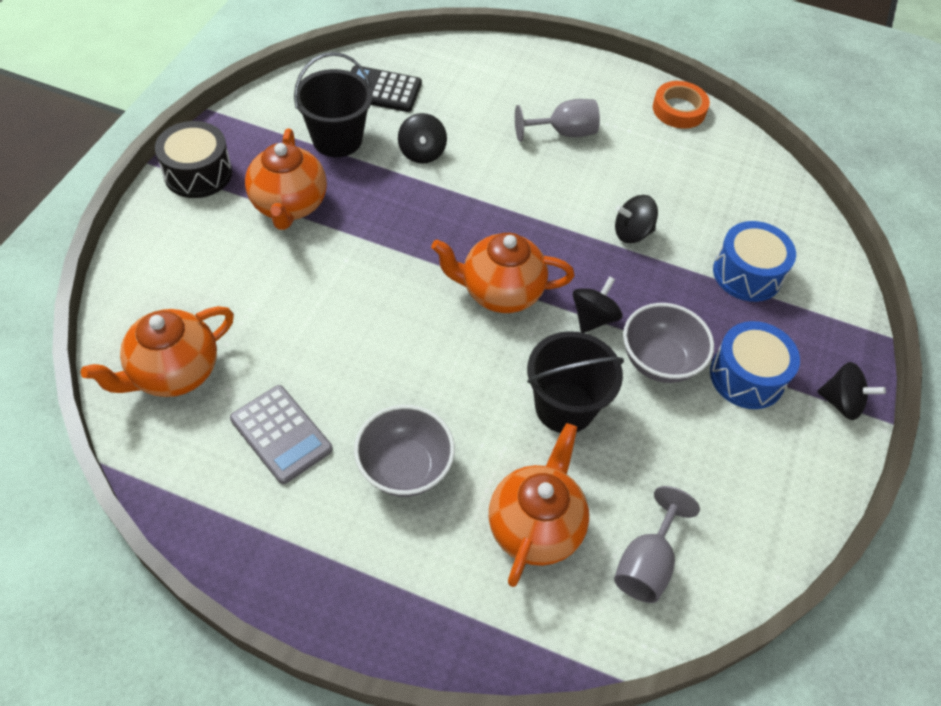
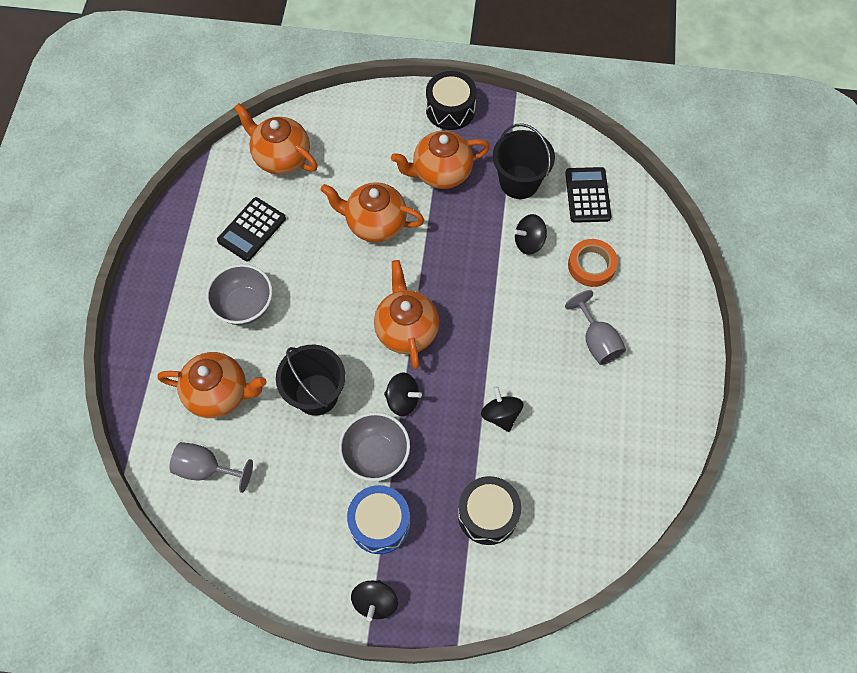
camera: 80 degrees right, 10 degrees up
(281, 434) = (252, 229): grey calculator -> black calculator
(334, 289) = (374, 224): none -> orange teapot
(679, 109) = (670, 433): orange tape -> orange tape (591, 265)
(747, 274) = (487, 514): blue drum -> black drum

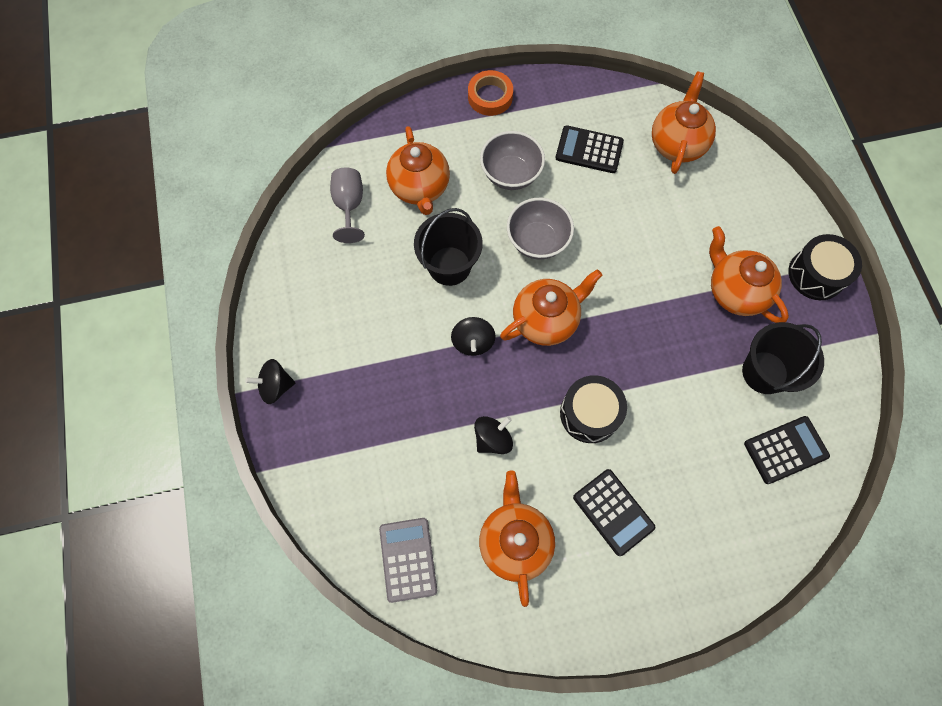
camera: 70 degrees right, 5 degrees up
(374, 224) = (646, 251): orange teapot -> orange teapot (514, 541)
(376, 454) = (411, 337): grey bowl -> grey bowl (537, 241)
(380, 523) = (347, 364): blue drum -> none
(487, 514) = (387, 459): black drum -> black drum (589, 413)
(529, 242) = (697, 405): black spinning top -> none
(585, 525) = (408, 559): none -> grey calculator
(591, 265) = (700, 480): orange tape -> orange tape (490, 96)
(596, 341) = (613, 512): grey goblet -> black calculator

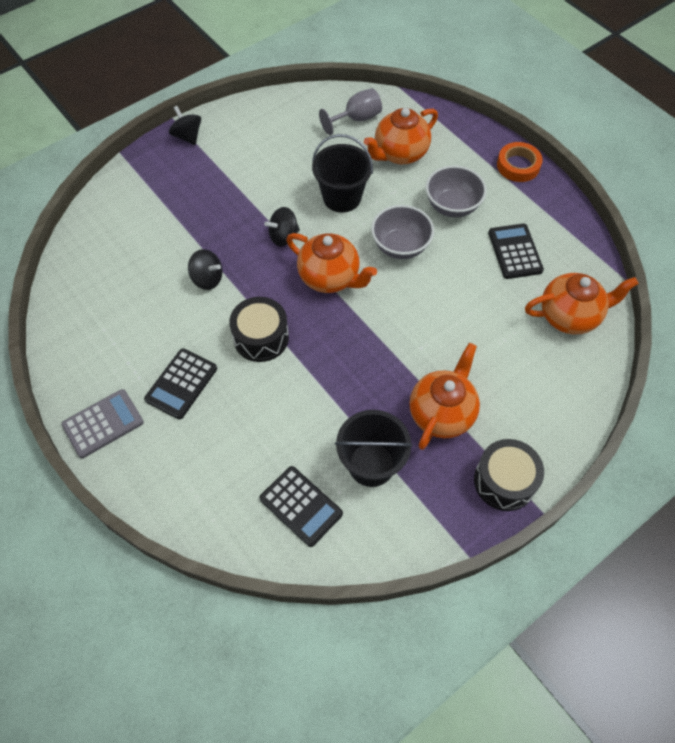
camera: 65 degrees right, 10 degrees down
(408, 559) = (89, 261): grey calculator -> grey calculator (103, 423)
(514, 541) = (129, 323): orange teapot -> none

